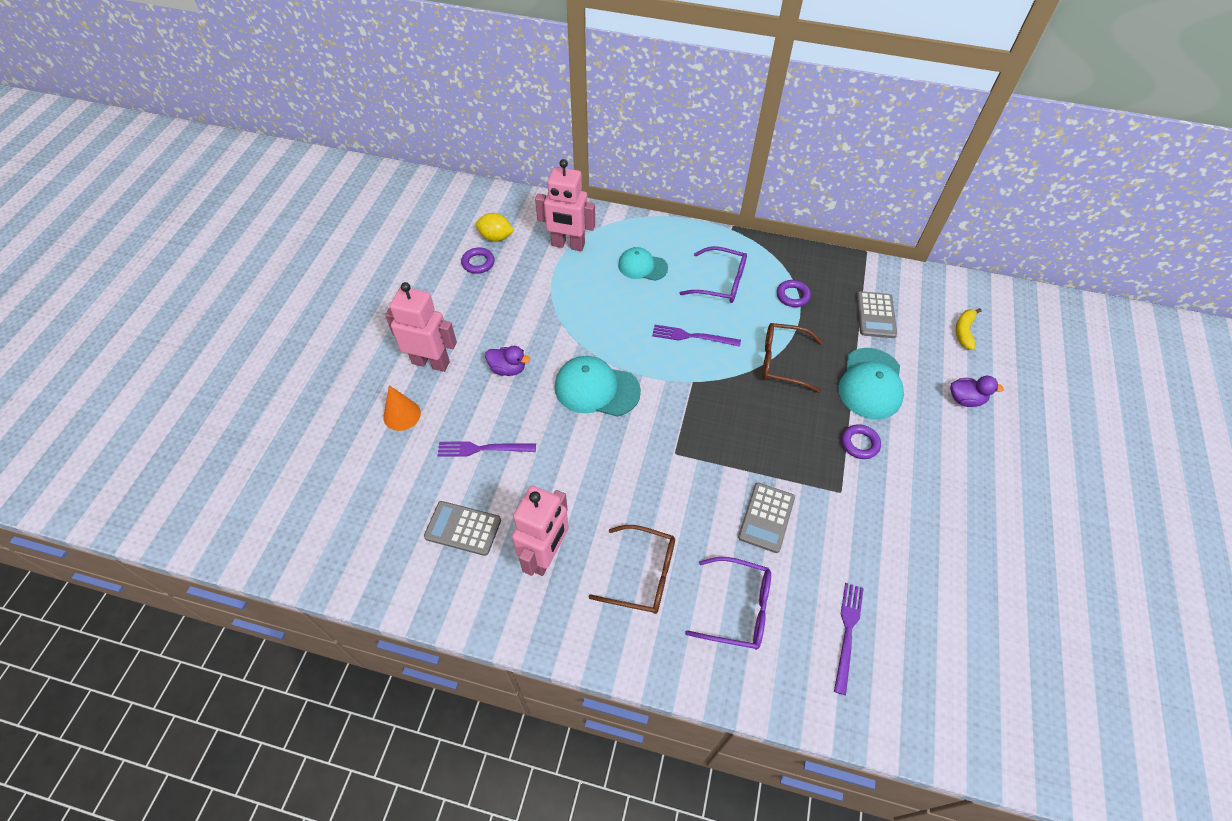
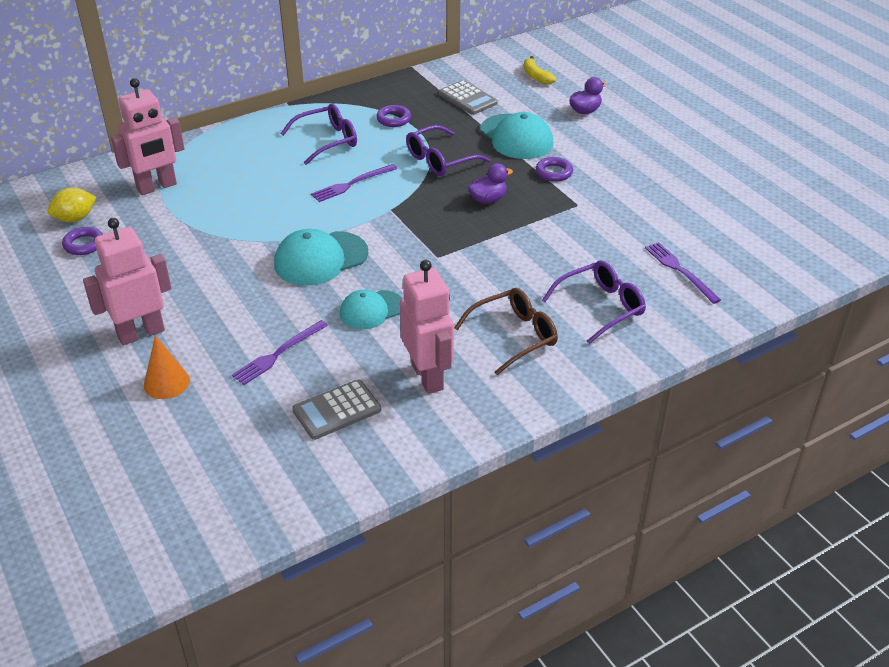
camera: 45 degrees left, 15 degrees down
(508, 369) = (223, 293): purple duck -> purple duck (488, 199)
(642, 266) = (247, 165): turquoise cap -> turquoise cap (371, 310)
(766, 517) = (550, 249): grey calculator -> none
(782, 362) = (440, 160): brown glasses -> purple glasses

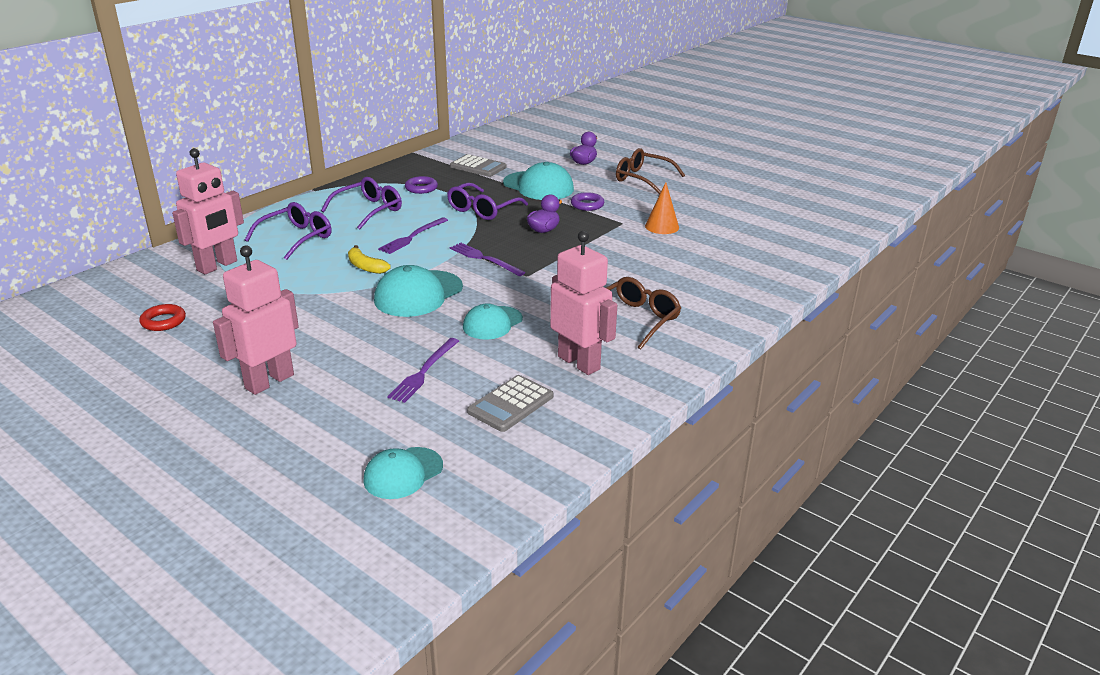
camera: 20 degrees left, 10 degrees down
(75, 218) = (142, 303): yellow lemon -> none
(84, 244) = (163, 321): purple ring -> red ring
(166, 382) = (321, 416): orange cone -> orange cone (662, 226)
(204, 462) = (403, 473): none -> turquoise cap
(536, 76) = (527, 146): yellow banana -> yellow banana (365, 267)
(600, 307) = (693, 287): purple glasses -> purple glasses (296, 238)
(637, 145) = (643, 179): none -> brown glasses
(680, 271) = (738, 253): purple fork -> purple fork (484, 259)

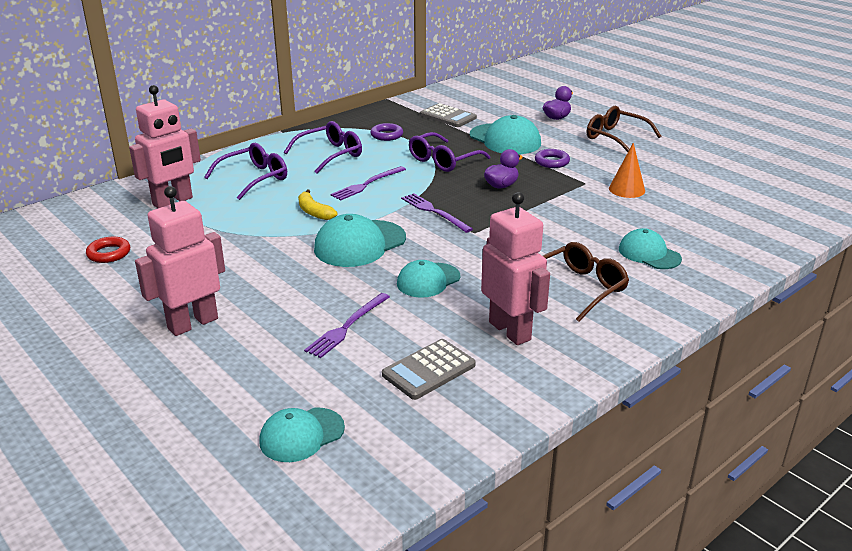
camera: 10 degrees right, 0 degrees up
(693, 284) = (649, 254): none -> turquoise cap

